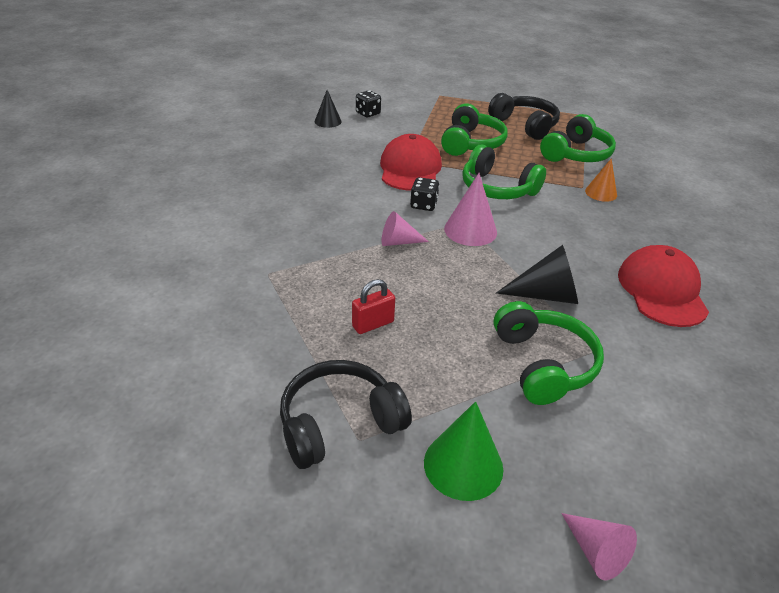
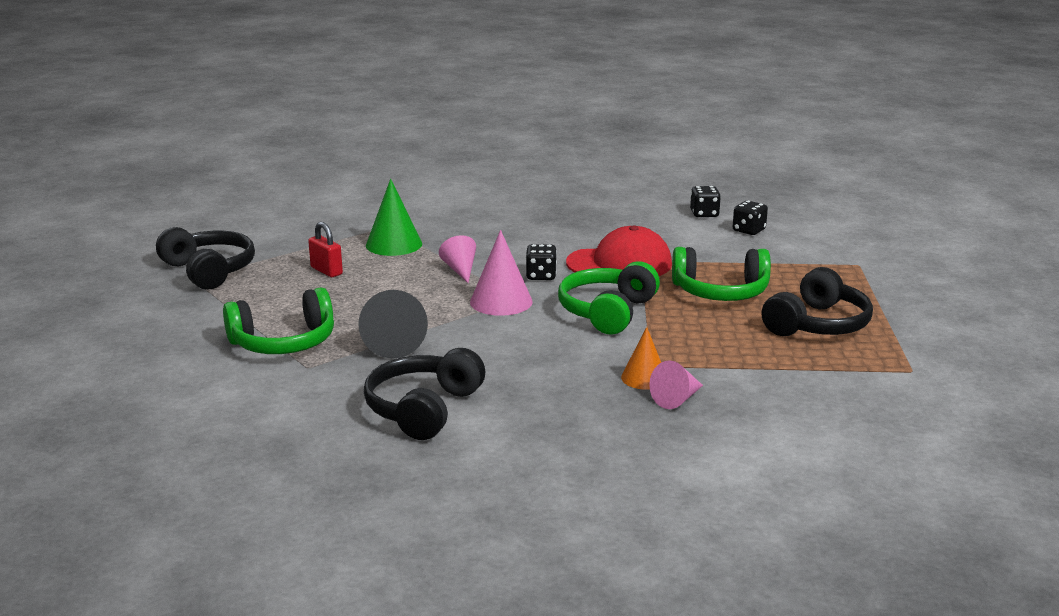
camera: 80 degrees right, 15 degrees down
(328, 121) = (704, 214): black cone -> black dice
(463, 465) = (166, 314): green cone -> green cone (394, 244)
(576, 154) = (753, 362): green headphones -> none
(596, 552) = (80, 363): pink cone -> pink cone (677, 399)
(661, 290) = (423, 409): red cap -> black headphones

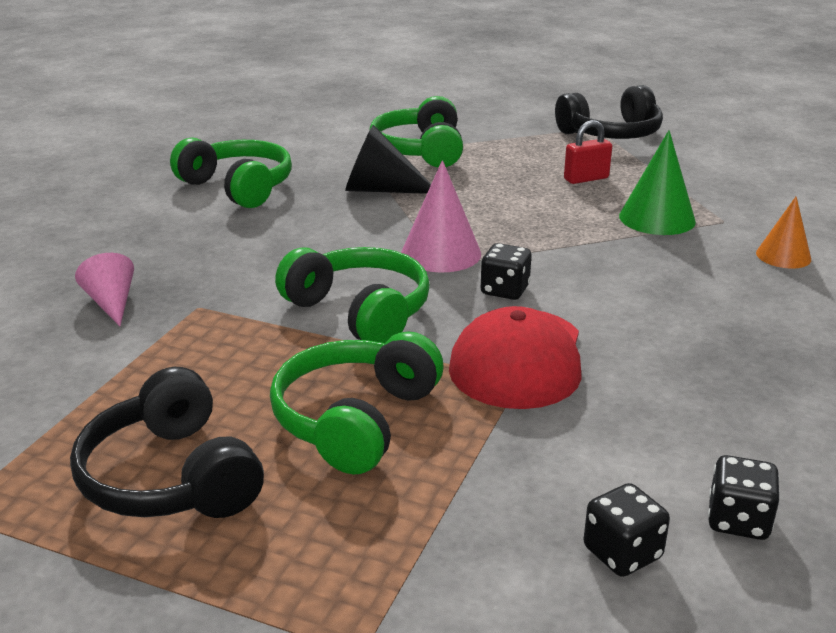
camera: 110 degrees right, 5 degrees up
(423, 409) = (238, 187): black headphones -> green headphones
(460, 270) = (552, 244): pink cone -> none
(644, 378) = (176, 296): orange cone -> orange cone (783, 256)

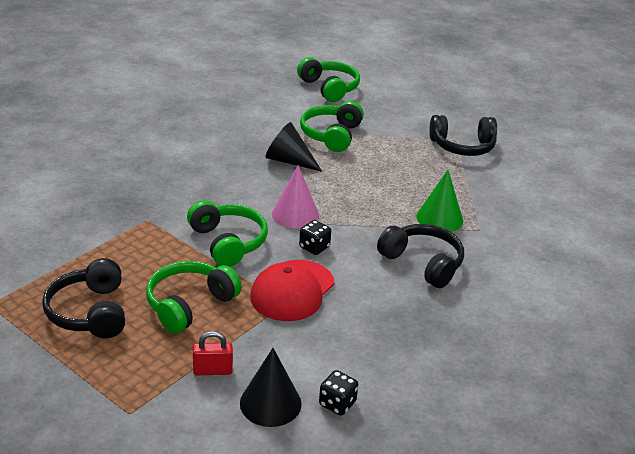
camera: 15 degrees right, 5 degrees up
(111, 303) = (105, 207): pink cone -> none
(238, 187) = (208, 141): green headphones -> green headphones (329, 88)
(586, 179) = (418, 179): red padlock -> red padlock (213, 370)
(622, 553) = (270, 403): black dice -> black cone
(685, 278) = (423, 263): none -> black headphones
(783, 256) = (494, 262): orange cone -> none

